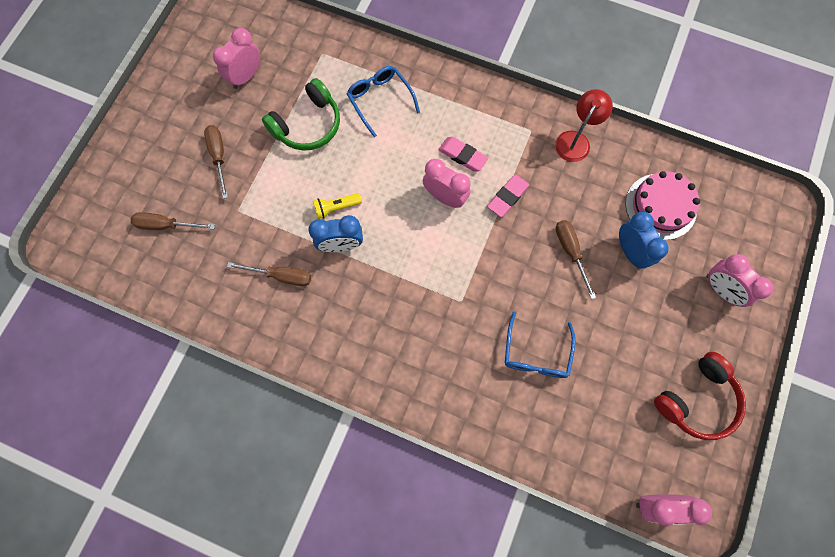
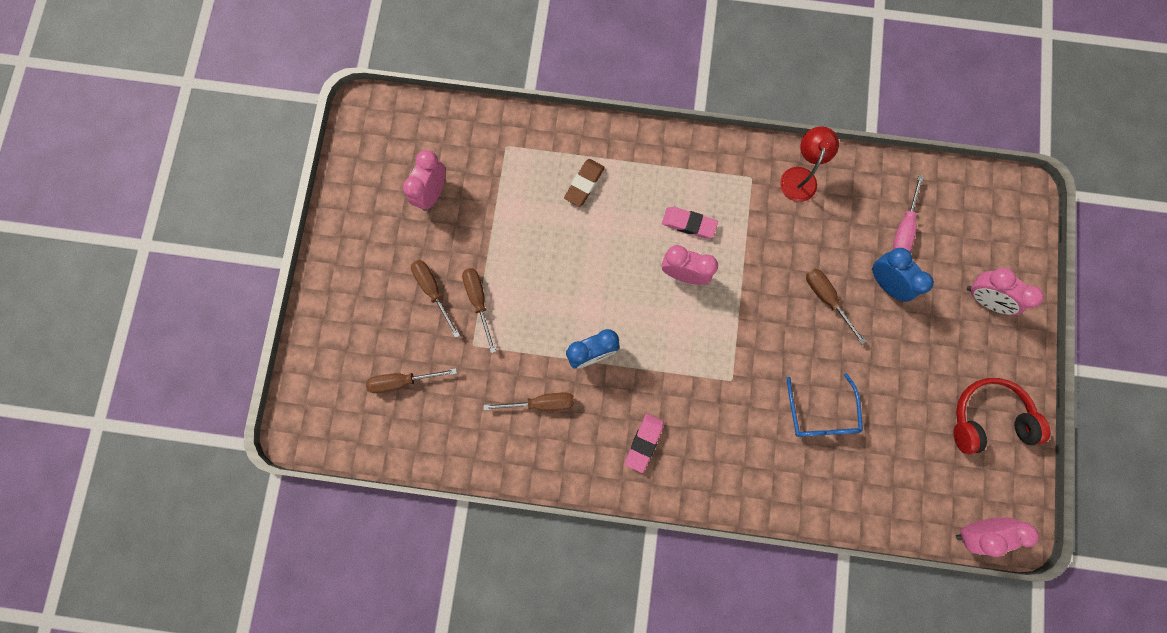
camera: 15 degrees left, 5 degrees up
(255, 175) = (479, 301): none -> brown screwdriver
(308, 125) = (516, 231): green headphones -> none
(336, 208) = (575, 315): yellow flashlight -> none
(380, 100) = (584, 184): blue glasses -> brown eraser
(508, 197) = (747, 257): pink eraser -> pink eraser (644, 443)
(660, 206) = (904, 227): pink cake -> pink screwdriver
(697, 400) = (987, 418): red headphones -> red headphones turned 135 degrees counterclockwise

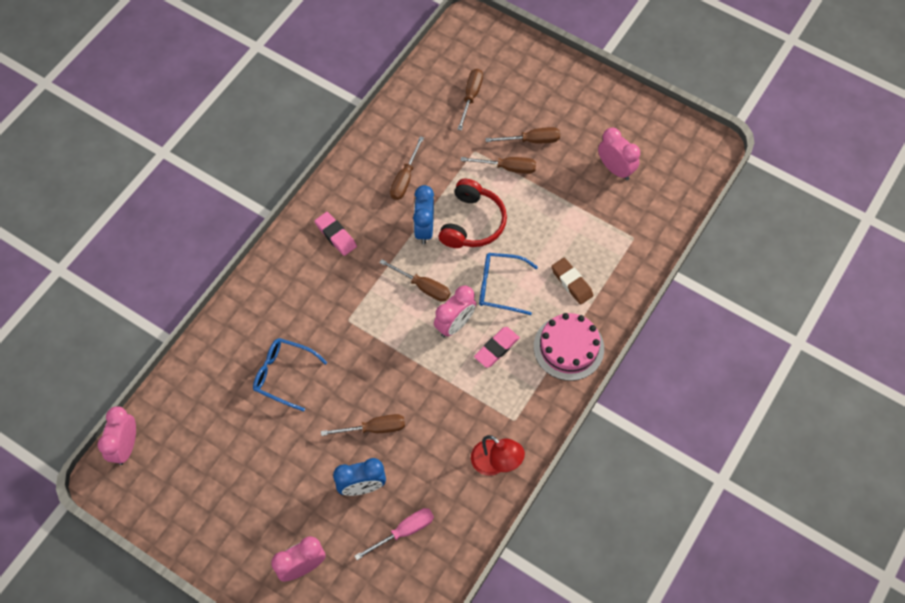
camera: 115 degrees right, 15 degrees down
(621, 249) = (500, 286): none -> blue glasses
(654, 159) = (568, 347): none -> pink cake
(658, 323) = (423, 287): none -> brown screwdriver
(904, 227) = (404, 531): pink screwdriver -> pink screwdriver turned 105 degrees clockwise
(987, 418) = (203, 509): red headphones -> red headphones (472, 223)

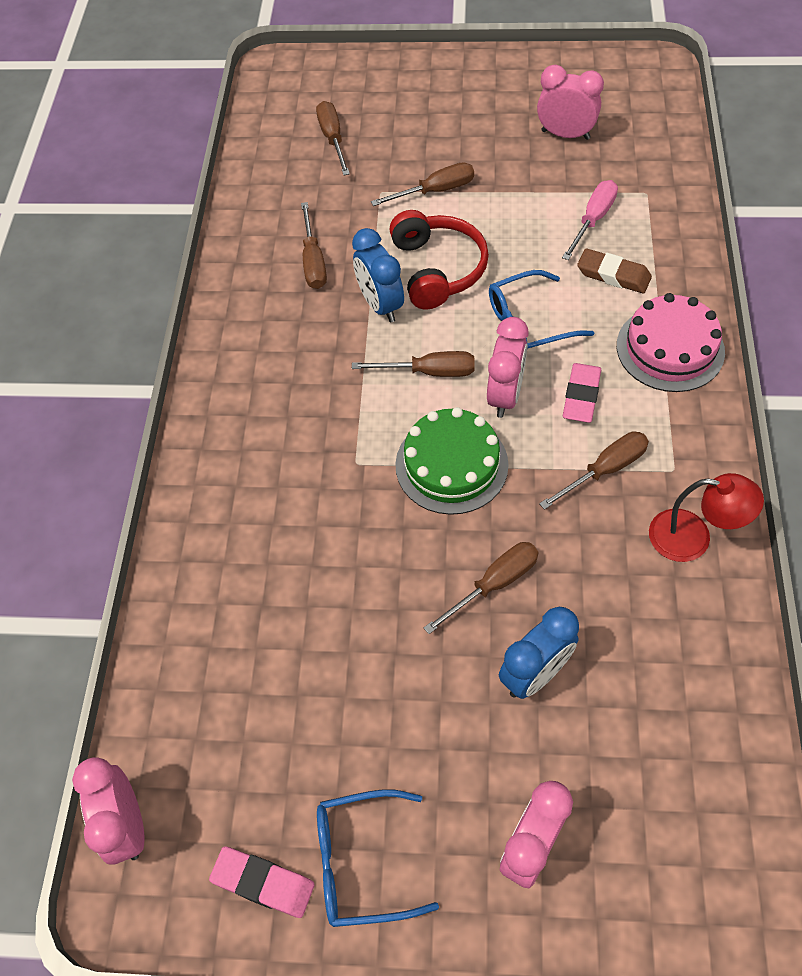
camera: 25 degrees left, 5 degrees down
(283, 375) = (312, 582): blue glasses -> blue glasses (361, 862)
(335, 235) = (266, 369): pink eraser -> pink eraser (263, 883)
(397, 349) = (451, 465): none -> green cake
(404, 531) = (641, 703): pink screwdriver -> pink screwdriver (593, 220)
(532, 140) = (443, 150): brown screwdriver -> brown screwdriver (605, 470)

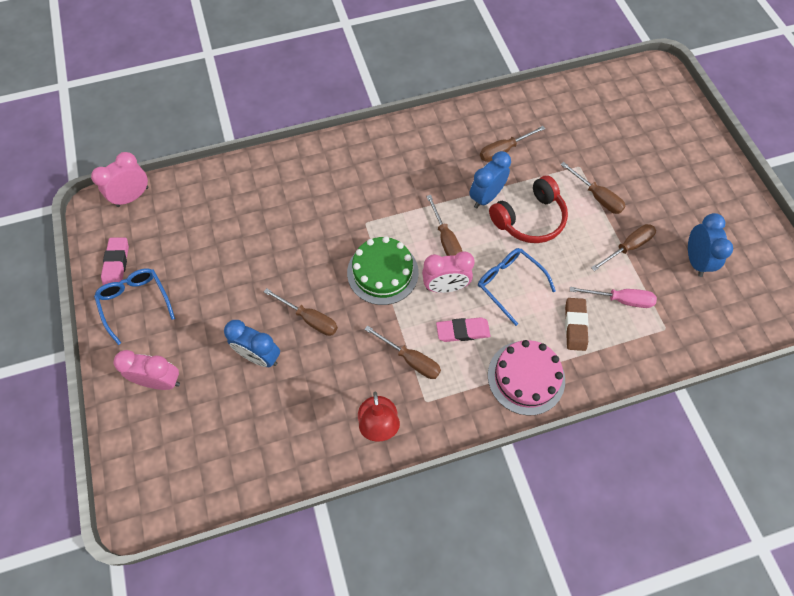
camera: 65 degrees right, 5 degrees up
(333, 139) = (612, 125): brown screwdriver -> brown screwdriver (628, 247)
(565, 134) = (695, 260): pink clock -> blue clock

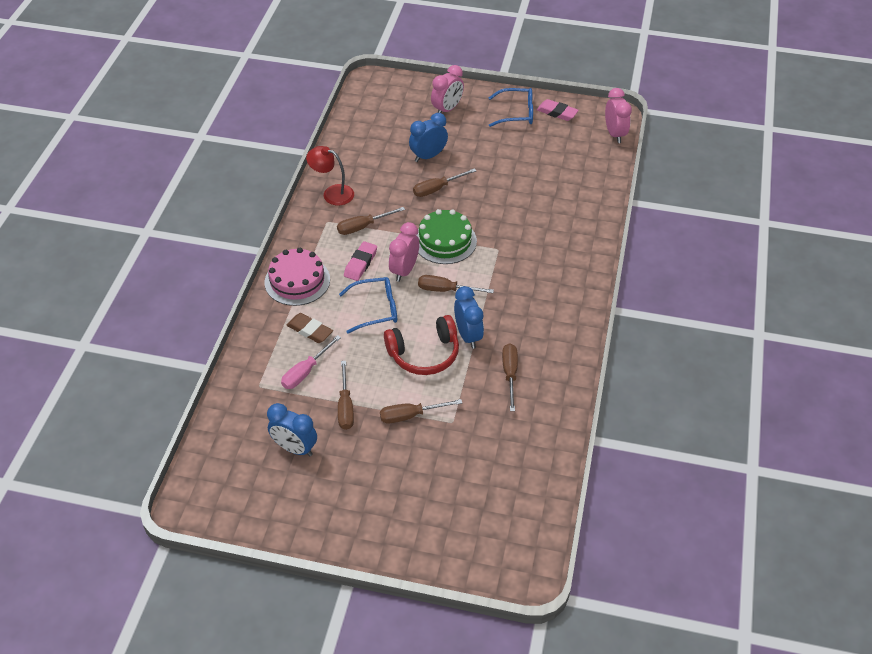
camera: 120 degrees right, 15 degrees down
(529, 219) = (424, 354): red headphones -> red headphones turned 105 degrees counterclockwise

